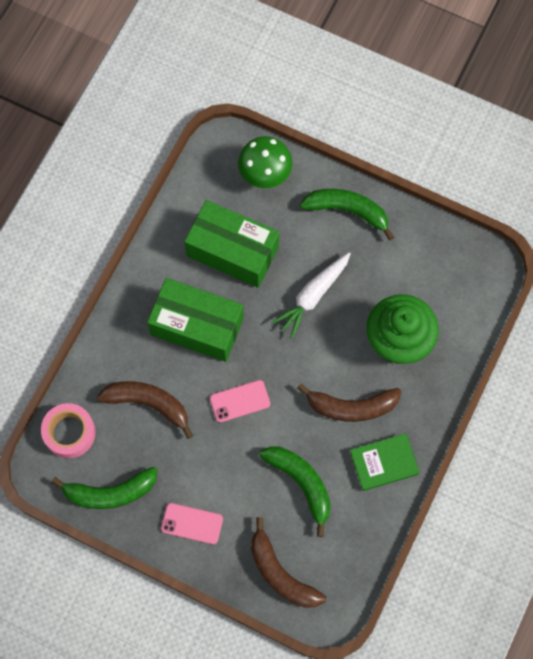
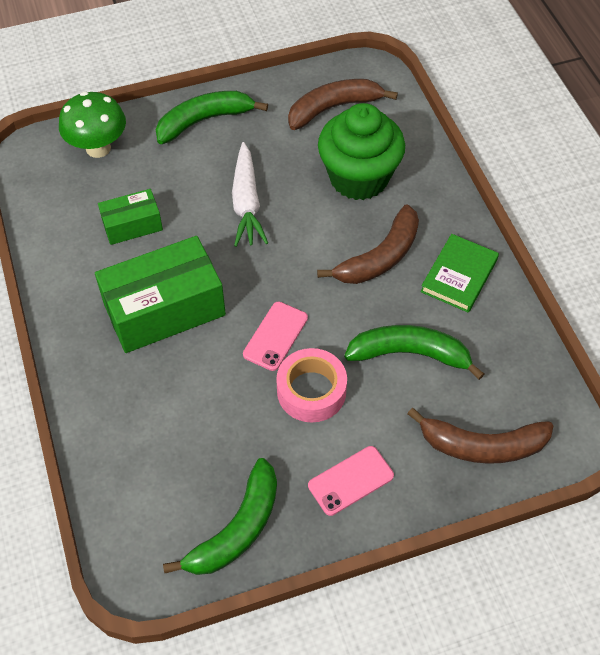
camera: 45 degrees left, 15 degrees down
(69, 433) = (132, 512): pink tape -> pink tape (311, 391)
(148, 404) = (188, 413): brown banana -> brown banana (333, 108)
(232, 251) = (132, 225): green box -> green box, size x0.54

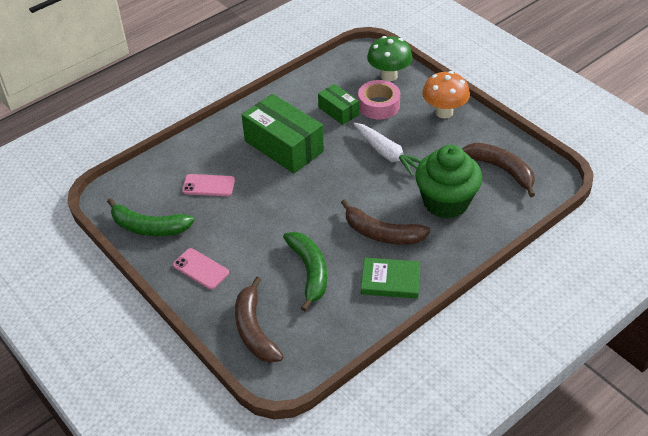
camera: 70 degrees right, 10 degrees down
(204, 121) = (444, 112): green banana -> orange mushroom
(246, 203) = (387, 154): white carrot -> white carrot turned 105 degrees counterclockwise
(275, 336) = (290, 201): pink phone -> pink phone (208, 185)
(311, 391) = (257, 231): pink tape -> pink tape (378, 105)

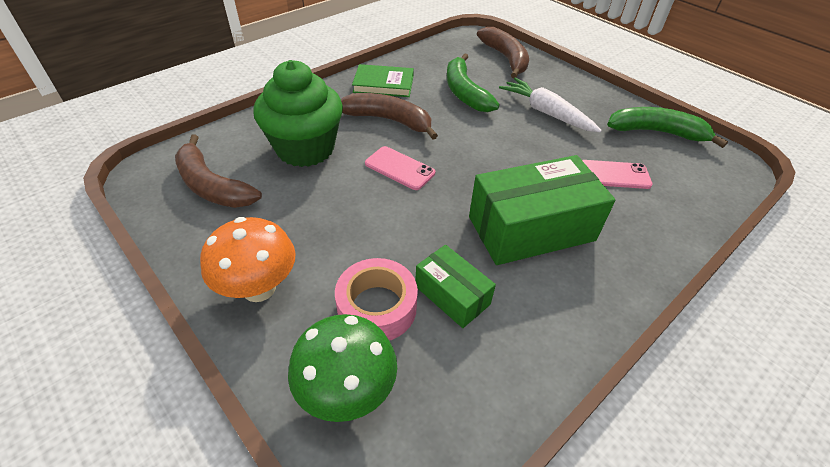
camera: 175 degrees right, 0 degrees up
(201, 269) = (575, 97): pink phone -> pink phone (399, 168)
(284, 146) = (531, 228): green box -> green box turned 60 degrees counterclockwise
(387, 154) = (371, 212): white carrot -> white carrot (546, 113)

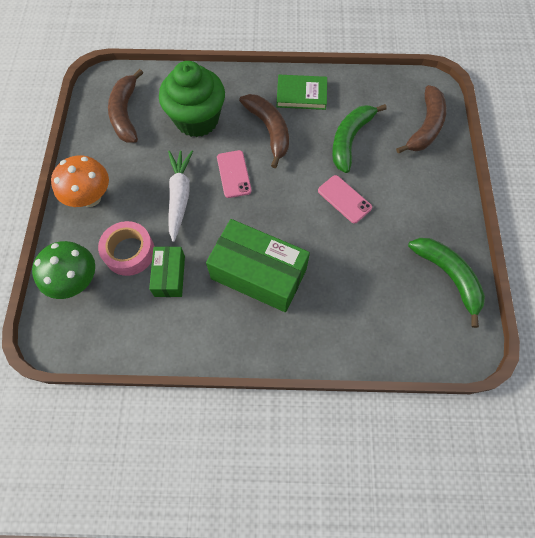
camera: 45 degrees right, 20 degrees up
(383, 84) = (301, 94): green book -> green book turned 45 degrees counterclockwise
(546, 113) = (386, 199): white carrot -> white carrot (180, 196)
(614, 175) = (363, 282): pink phone -> pink phone (344, 199)

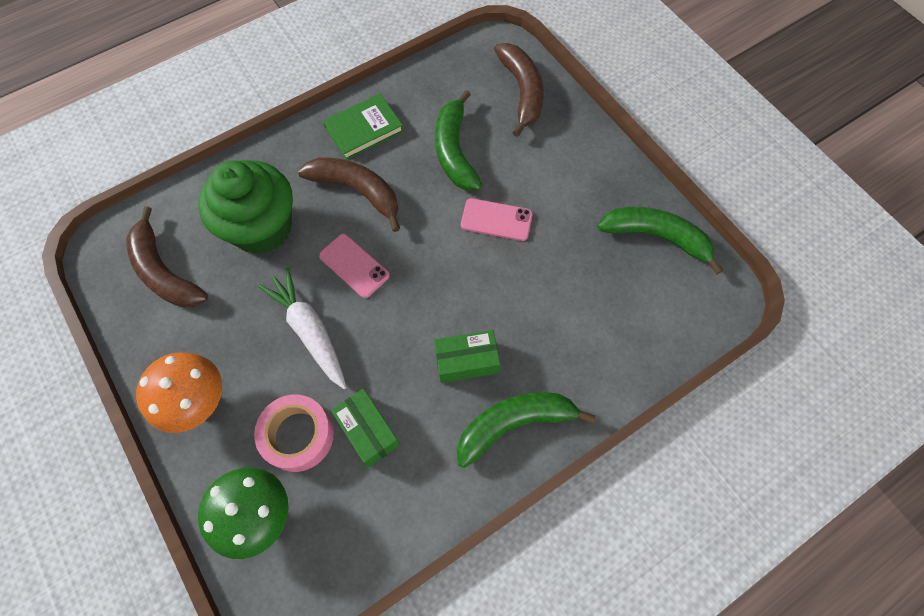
camera: 35 degrees left, 0 degrees up
(258, 274) = (466, 361): green box -> green box, size x0.54
(259, 331) = (514, 424): none -> green banana

